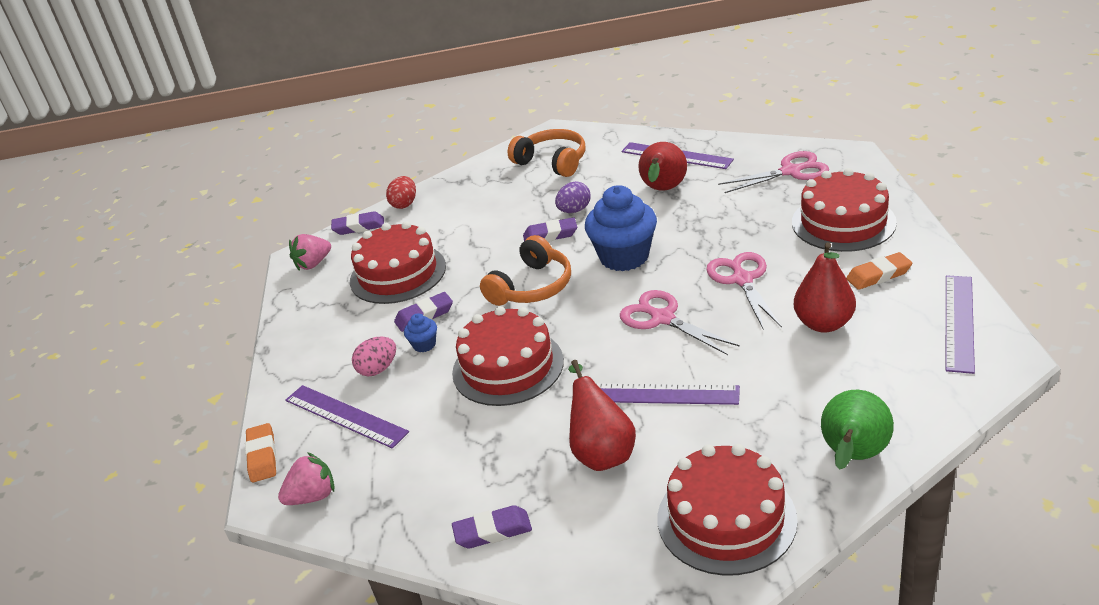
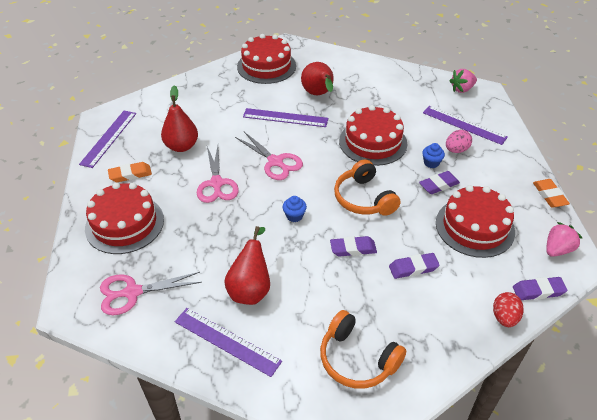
camera: 175 degrees right, 10 degrees up
(262, 456) = (501, 109): orange eraser -> orange eraser (549, 195)
(493, 531) = (368, 70): purple eraser -> purple eraser (413, 268)
(532, 287) = (363, 198): orange headphones -> orange headphones turned 60 degrees counterclockwise
(574, 210) = (333, 276): purple egg -> none
(624, 257) = (294, 216): blue cupcake -> blue cupcake, size x0.44
(853, 456) = (203, 82): green pear -> none

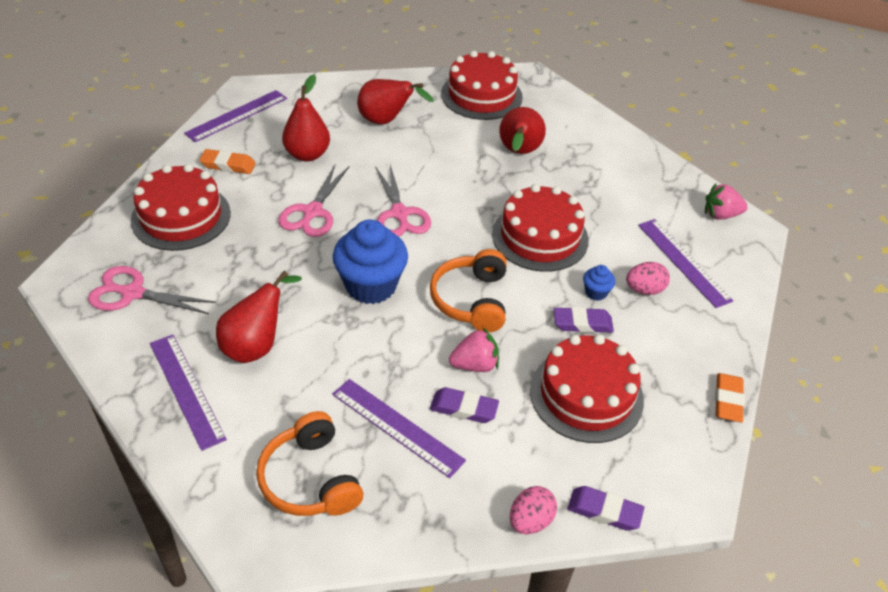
camera: 25 degrees right, 0 degrees up
(218, 104) = (386, 121): none -> red pear
(285, 118) = (454, 166): purple ruler -> purple ruler (397, 427)
(294, 216) = (371, 286): blue cupcake -> blue cupcake, size x2.27
(353, 249) = (409, 353): purple eraser -> none
(504, 317) = (530, 521): red egg -> pink egg
(557, 249) = (677, 473): pink strawberry -> pink strawberry (475, 365)

